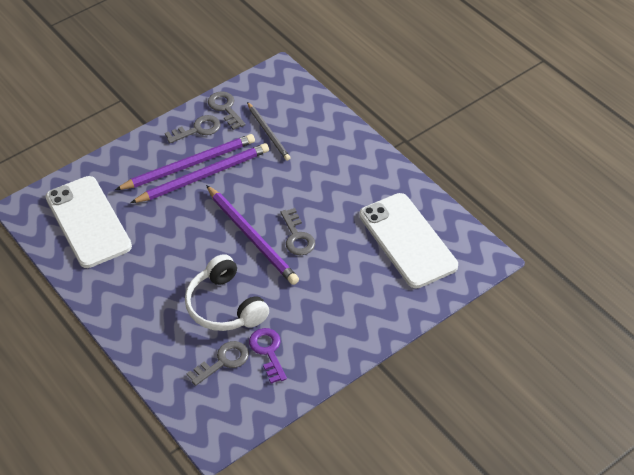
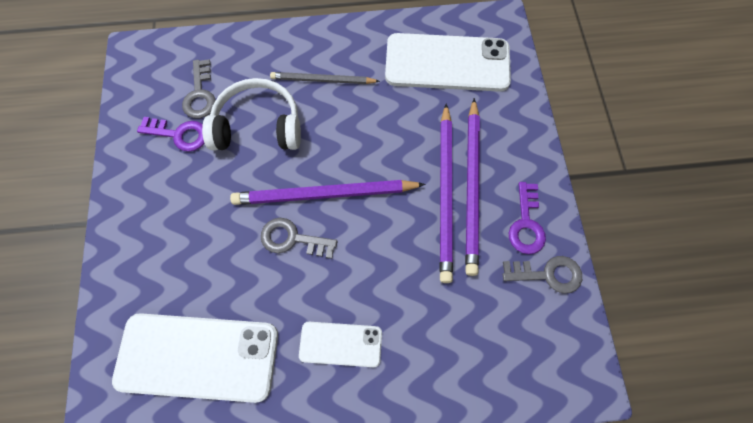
camera: 120 degrees right, 20 degrees up
(198, 129) = (526, 224): grey key -> purple key
(268, 133) = (474, 301): grey pencil -> grey pencil (322, 80)
(343, 179) = (341, 344): none -> white phone

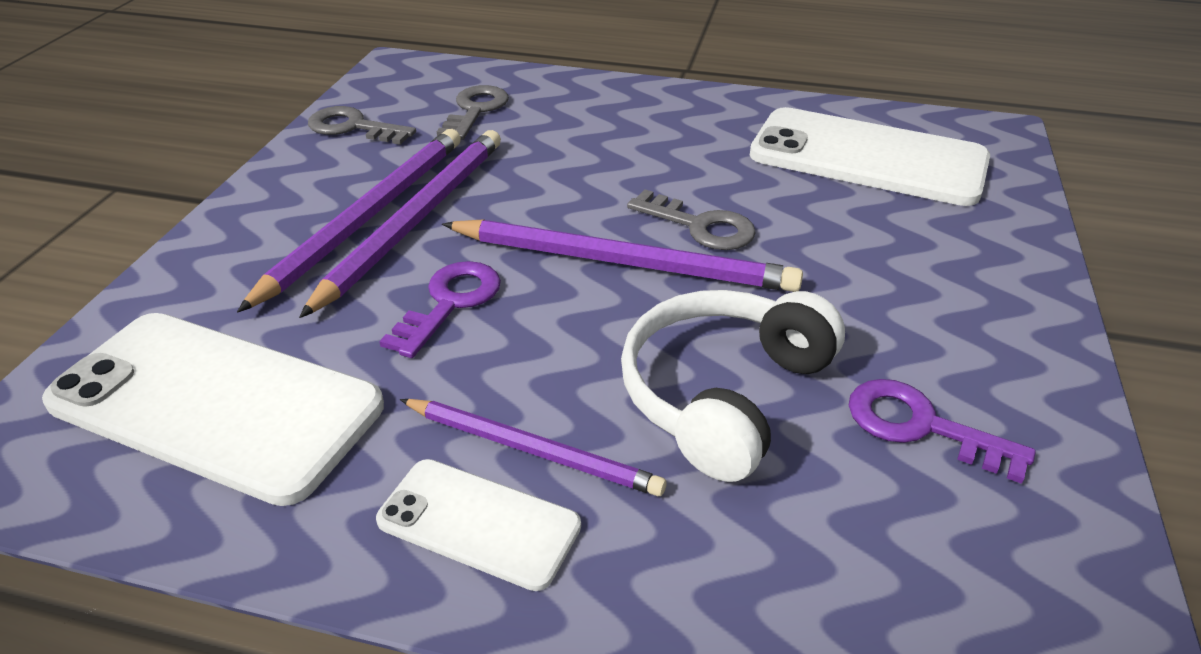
camera: 160 degrees left, 30 degrees down
(200, 95) = (869, 504): grey key -> grey key (475, 110)
(258, 126) = (724, 394): white headphones -> white headphones turned 105 degrees clockwise
(322, 80) = (532, 450): grey pencil -> purple pencil
(341, 344) = (665, 132): white phone -> white phone (478, 523)
(526, 224) = (330, 167): purple key -> purple key (450, 302)

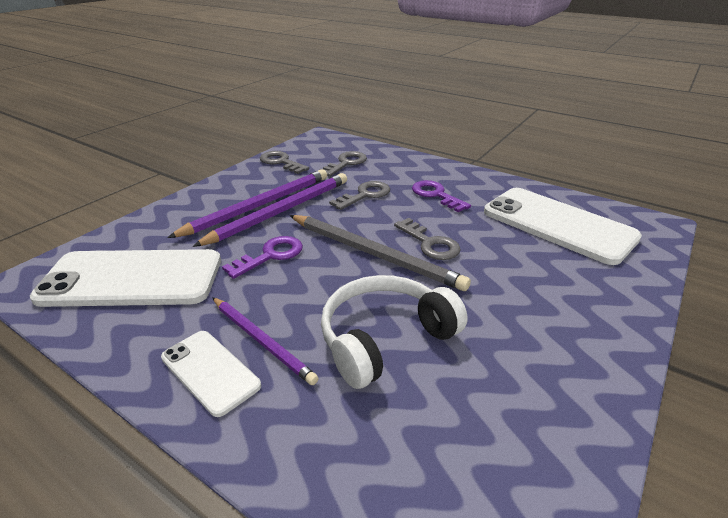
camera: 20 degrees right, 5 degrees down
(216, 404) = (132, 279): white phone -> white phone turned 45 degrees counterclockwise
(545, 162) = (365, 195): none -> grey key
(623, 262) = (374, 254): purple pencil -> grey pencil
(920, 426) = (496, 389): purple key -> purple key (435, 195)

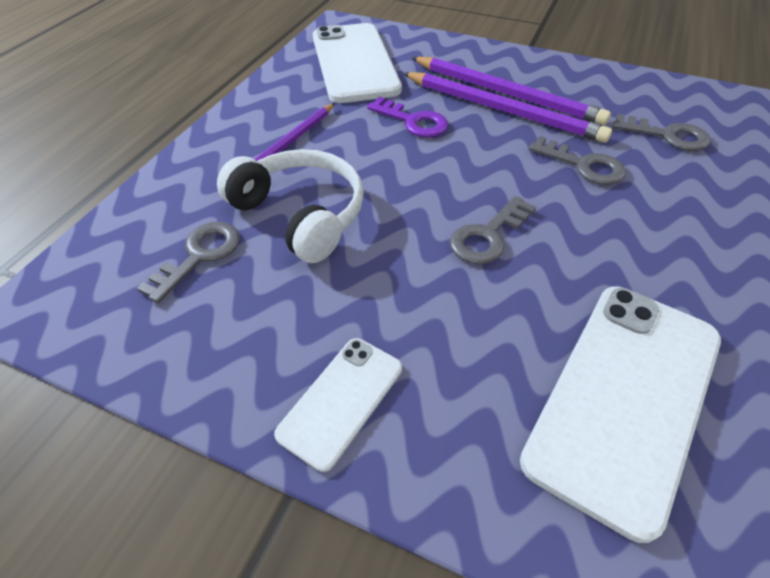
camera: 80 degrees right, 15 degrees up
(210, 371) = (253, 127): white phone -> white phone (341, 400)
(281, 162) = (624, 85): grey key -> grey key (199, 255)
(374, 254) = (444, 190): grey pencil -> none
(435, 195) = (632, 234): purple key -> none

